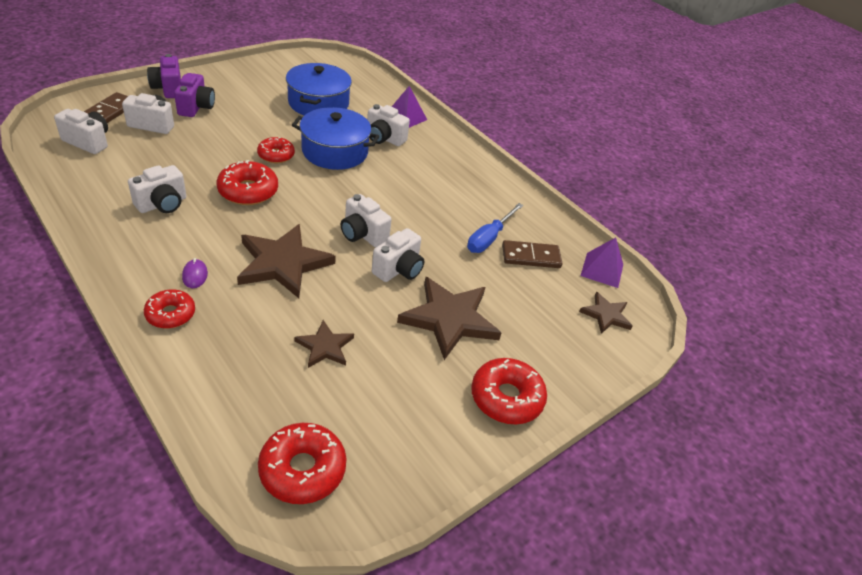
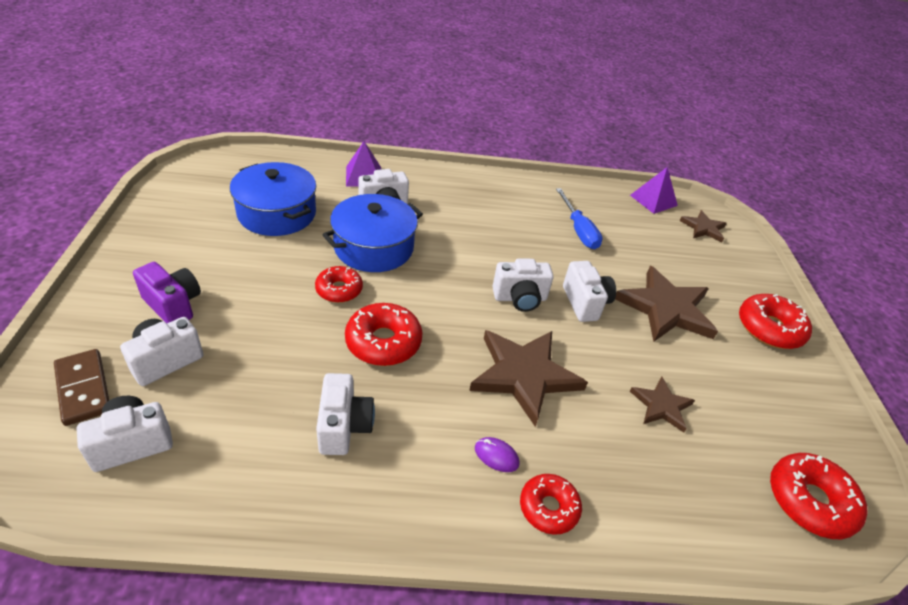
camera: 50 degrees left, 0 degrees up
(168, 89) = (100, 310): purple camera -> none
(531, 256) = (616, 223): brown domino -> none

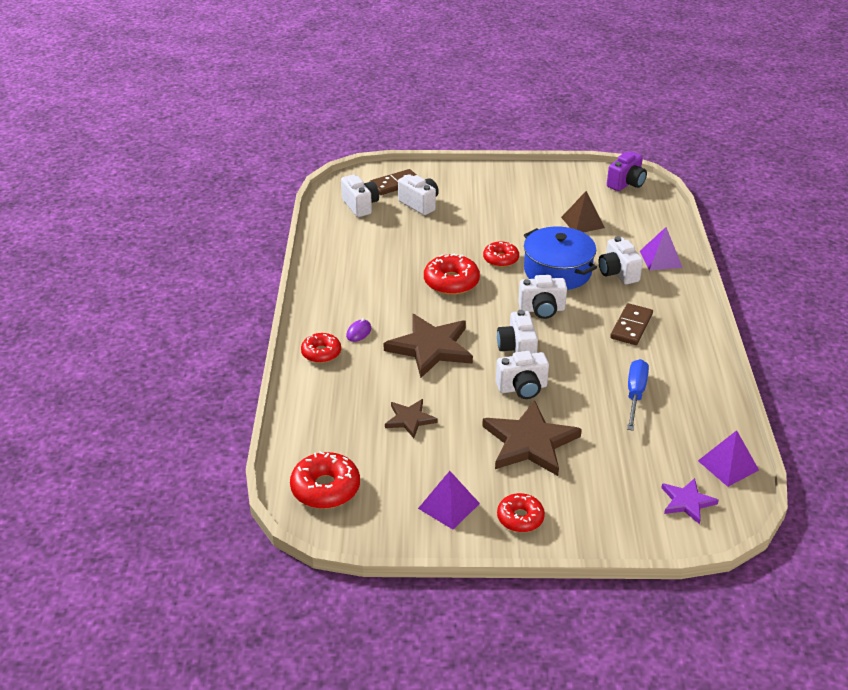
camera: 95 degrees right, 5 degrees down
(173, 305) = (467, 198): purple camera -> purple camera (626, 183)
(277, 213) = (582, 222): blue pot -> brown pyramid
(344, 426) = (377, 271): white camera -> white camera (542, 309)
(476, 214) = (631, 326): none -> brown domino
(578, 230) = (635, 394): blue screwdriver -> blue screwdriver turned 120 degrees clockwise
(703, 228) = (687, 502): brown star -> purple star
(769, 328) = (520, 518): red donut -> red donut, size x0.66
(779, 380) = (449, 506): none -> purple pyramid

